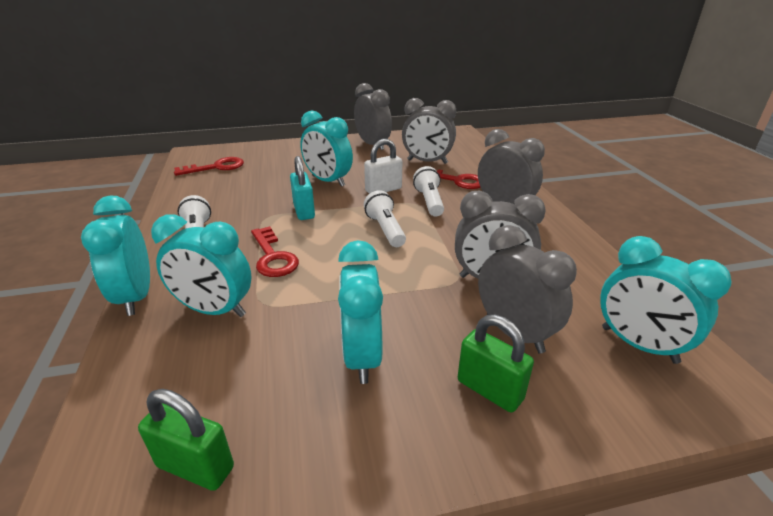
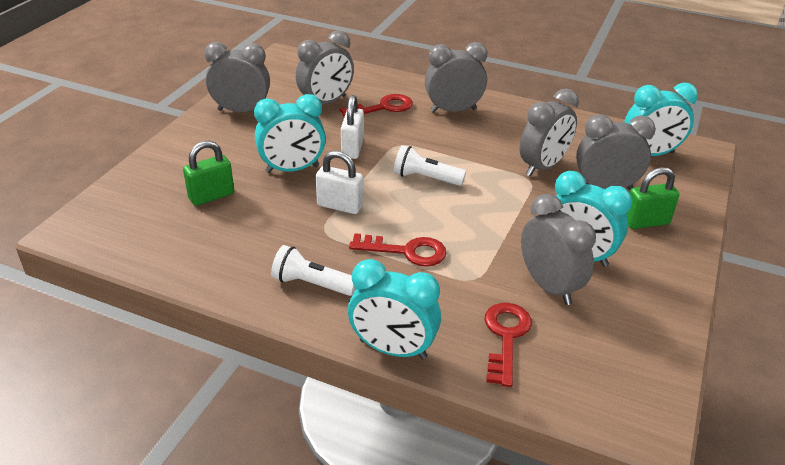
camera: 55 degrees left, 5 degrees up
(195, 467) = (628, 360): green padlock -> green padlock (211, 196)
(214, 310) = (459, 307): turquoise clock -> none
(216, 167) = (148, 226): red key -> red key (505, 337)
(290, 353) = (549, 286): none -> grey clock
(304, 211) = (340, 206): turquoise padlock -> white padlock
(429, 202) = (404, 137): white flashlight -> none

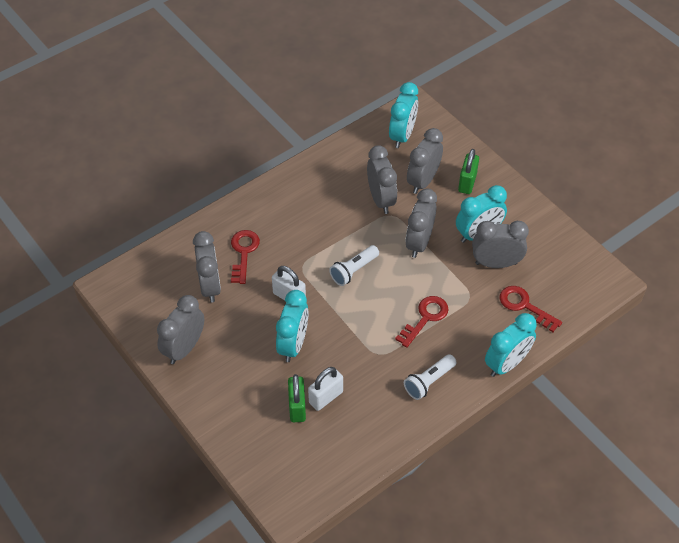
camera: 60 degrees left, 15 degrees up
(340, 206) = (356, 334): white padlock -> white padlock (326, 397)
(453, 110) = (277, 212): grey clock -> grey clock (419, 243)

